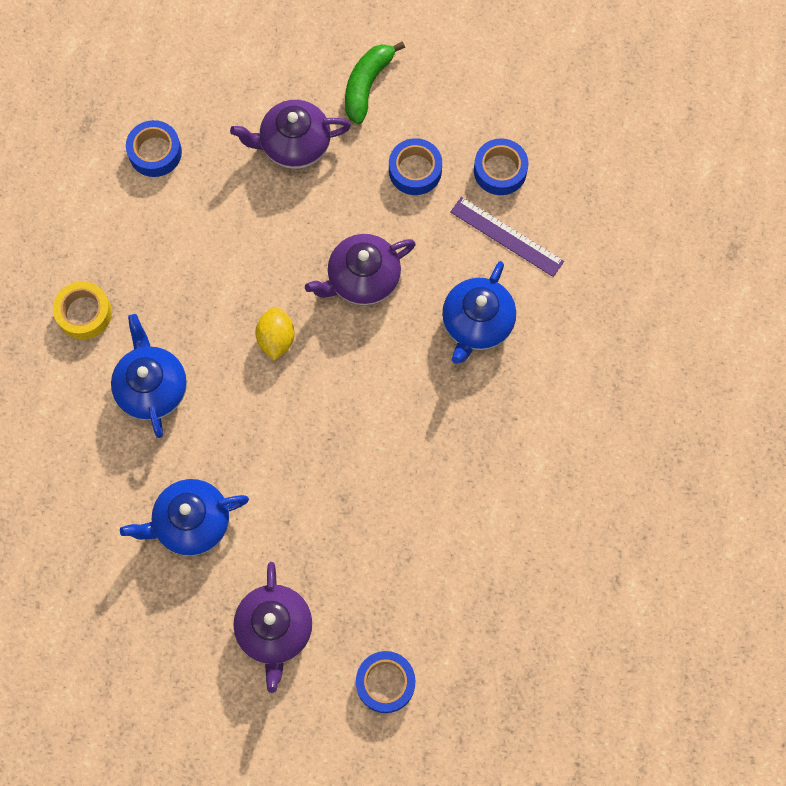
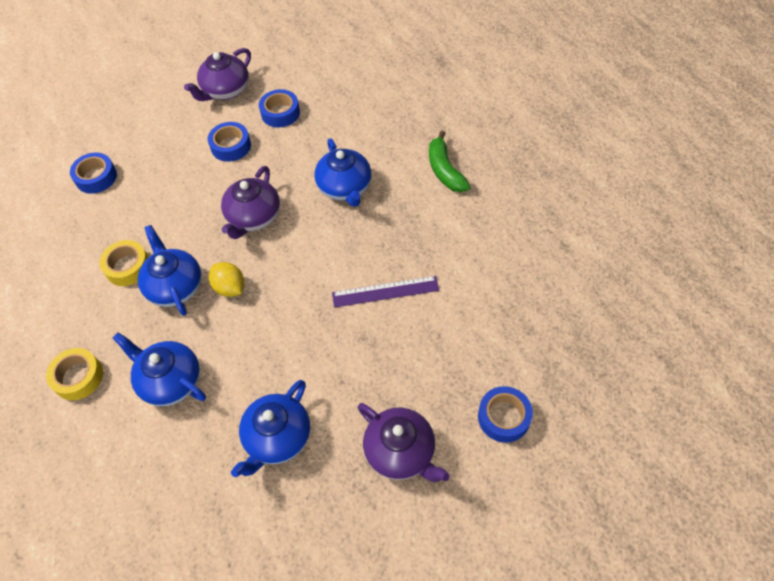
camera: 40 degrees left, 15 degrees down
(155, 152) = (49, 252): blue tape -> blue tape (96, 177)
(208, 232) = (127, 267): none -> yellow tape
(231, 293) = (175, 286): none -> blue teapot
(294, 145) = (142, 185): purple teapot -> purple teapot (225, 91)
(367, 85) = (160, 129): green banana -> green banana (445, 170)
(507, 236) = (317, 138): purple ruler -> purple ruler (385, 291)

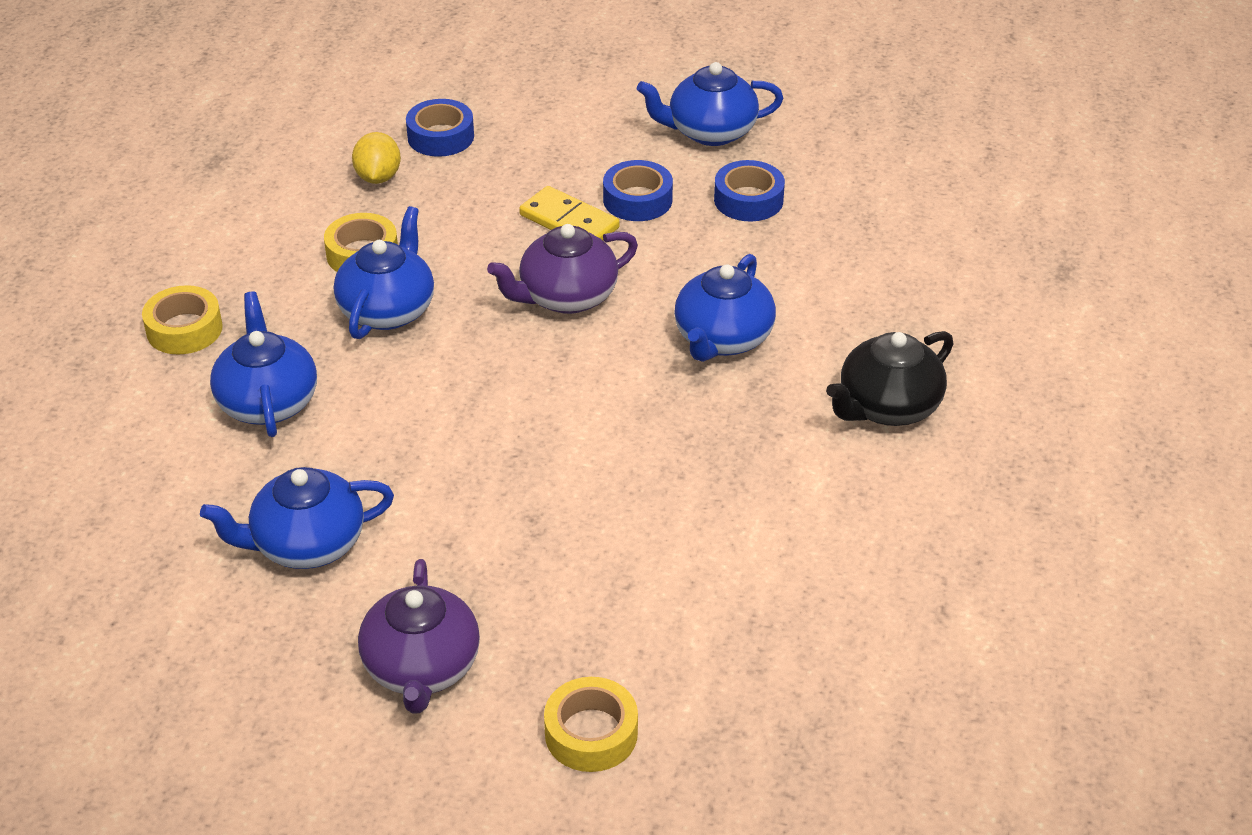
camera: 40 degrees right, 15 degrees down
(211, 178) = (569, 221): none -> yellow domino
(225, 91) = (710, 132): purple teapot -> blue teapot
(230, 288) = (446, 354): yellow lemon -> yellow lemon (378, 177)
(385, 291) = (623, 489): purple ruler -> none
(445, 170) = (887, 407): green banana -> black teapot
(503, 417) = (591, 733): blue tape -> yellow tape

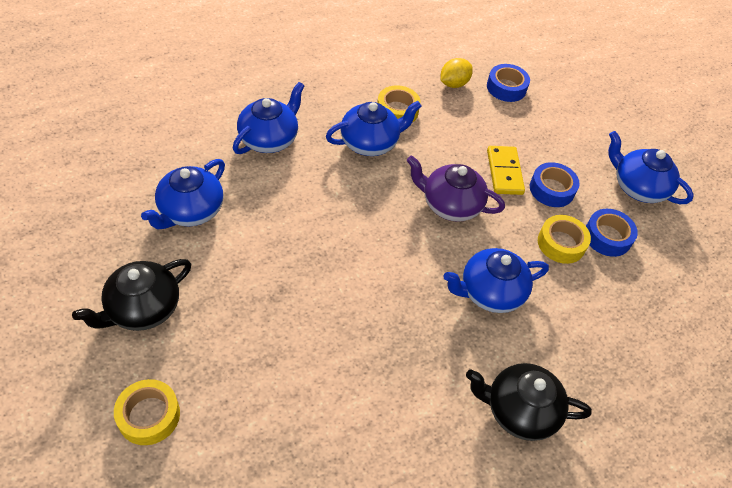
camera: 45 degrees right, 10 degrees up
(184, 329) = (288, 83): yellow tape -> yellow tape (561, 243)
(306, 544) = (190, 211): blue teapot -> blue teapot turned 90 degrees counterclockwise
(421, 668) = (143, 309): purple teapot -> black teapot

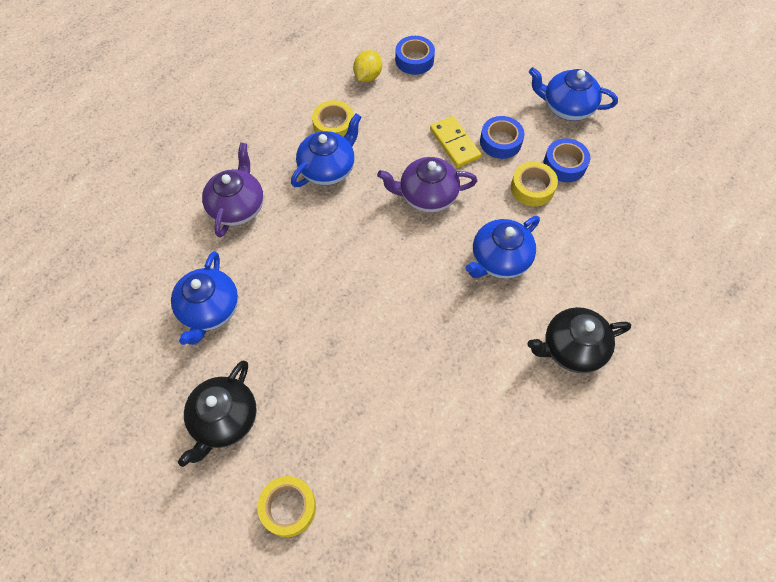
camera: 20 degrees left, 10 degrees up
(269, 139) = (237, 207): blue teapot -> purple teapot

